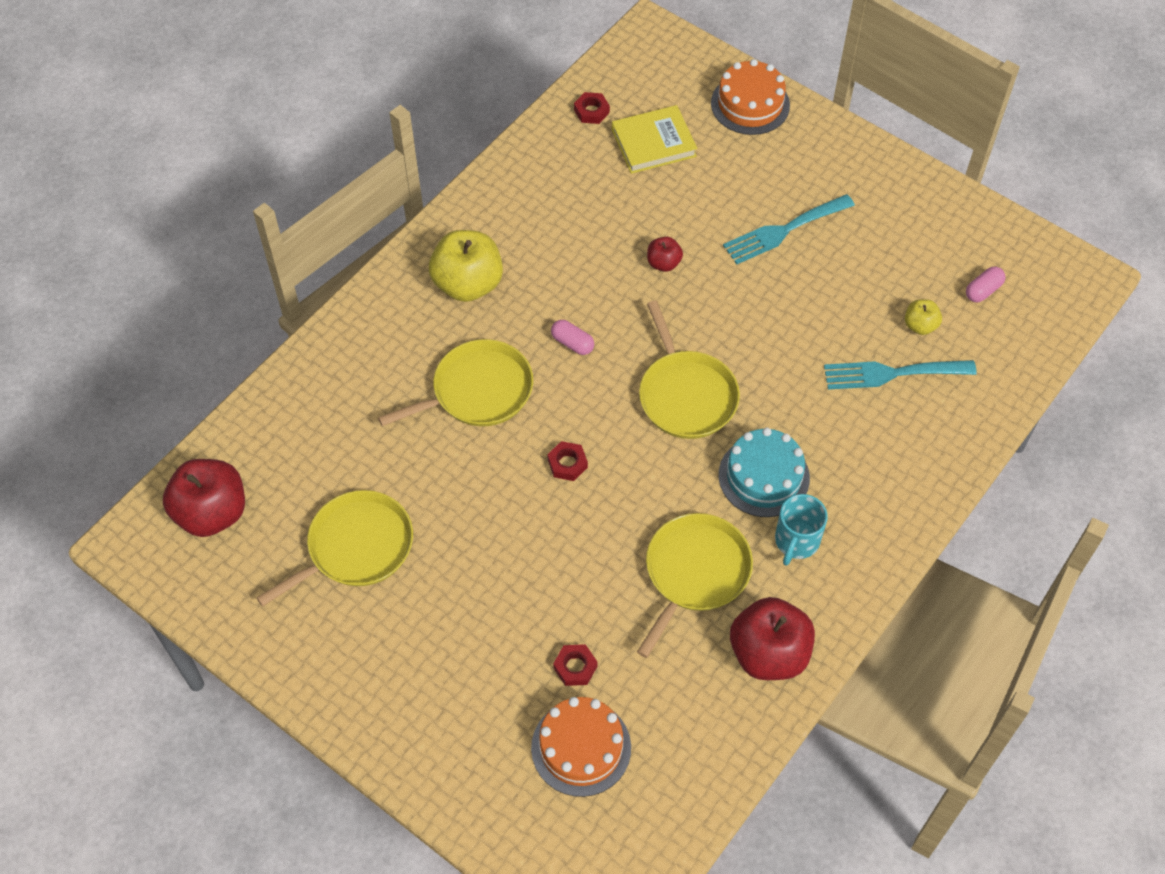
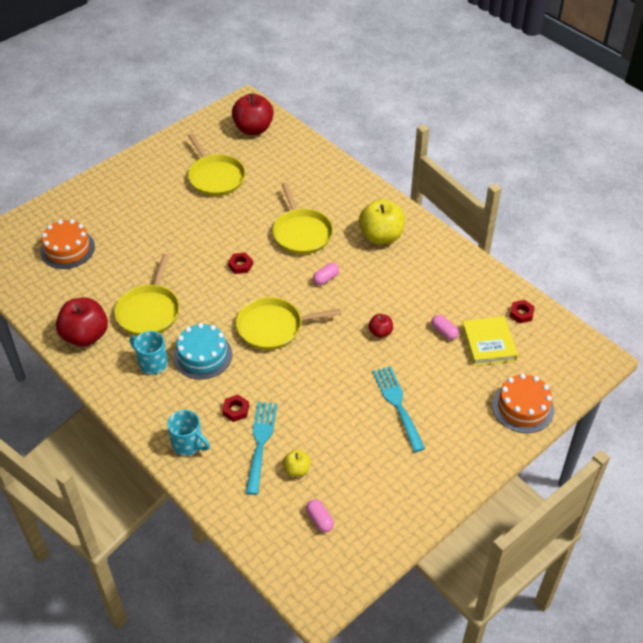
camera: 100 degrees right, 10 degrees down
(575, 667) = (113, 252): red nut -> red nut (236, 410)
(644, 192) = (444, 332): none -> pink capsule
(694, 573) = (149, 311): yellow pan -> yellow pan turned 60 degrees clockwise
(922, 459) = (188, 444): none -> turquoise mug

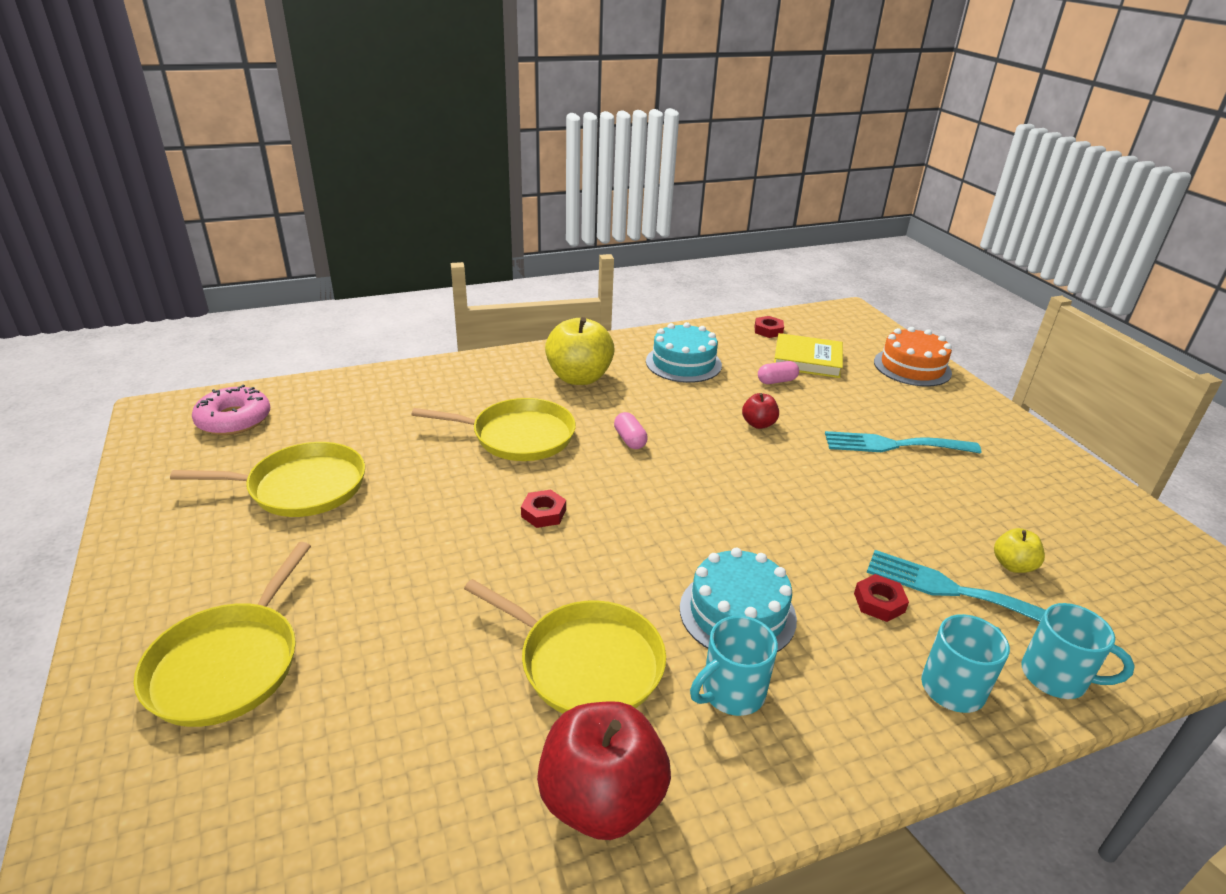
camera: 70 degrees left, 15 degrees down
(67, 249) = (285, 772): orange cake -> none
(212, 486) = (1056, 677): none -> turquoise mug
(253, 129) = (234, 420): red apple -> pink donut
(273, 327) = (705, 514): yellow pan -> yellow pan (228, 664)
(319, 520) = (1110, 567): pink capsule -> none
(435, 279) = (683, 363): none -> turquoise cake

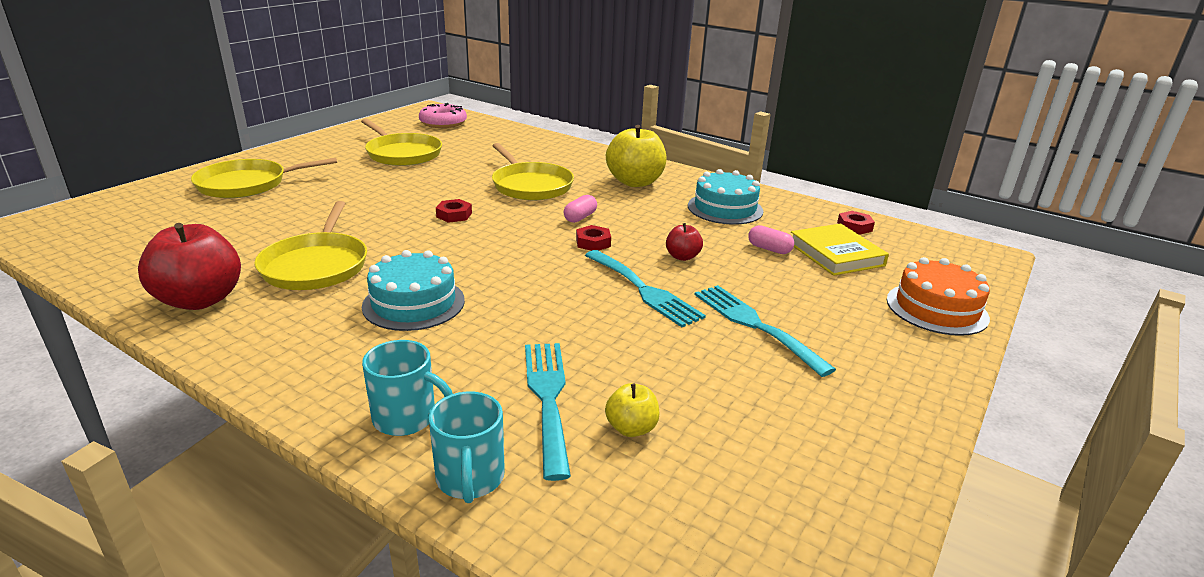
camera: 55 degrees right, 5 degrees down
(731, 692) = (324, 320): turquoise mug -> none
(805, 468) = (644, 290): none -> turquoise fork
(879, 602) = (488, 361): red nut -> red nut (593, 243)

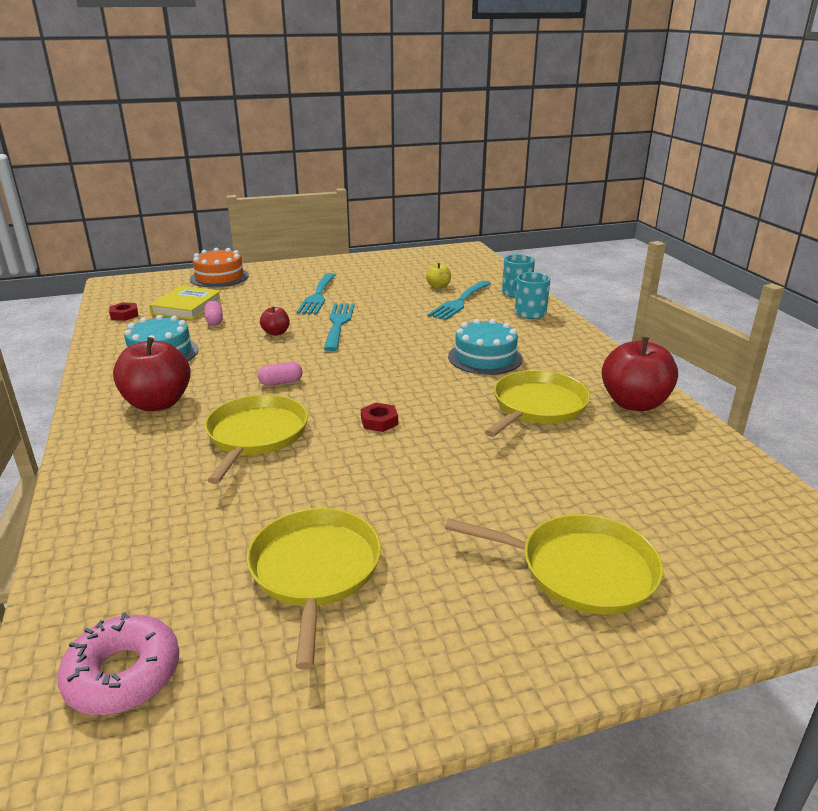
camera: 140 degrees left, 0 degrees up
(593, 243) = (312, 359): red nut -> none
(635, 182) = (158, 403): yellow apple -> red apple

